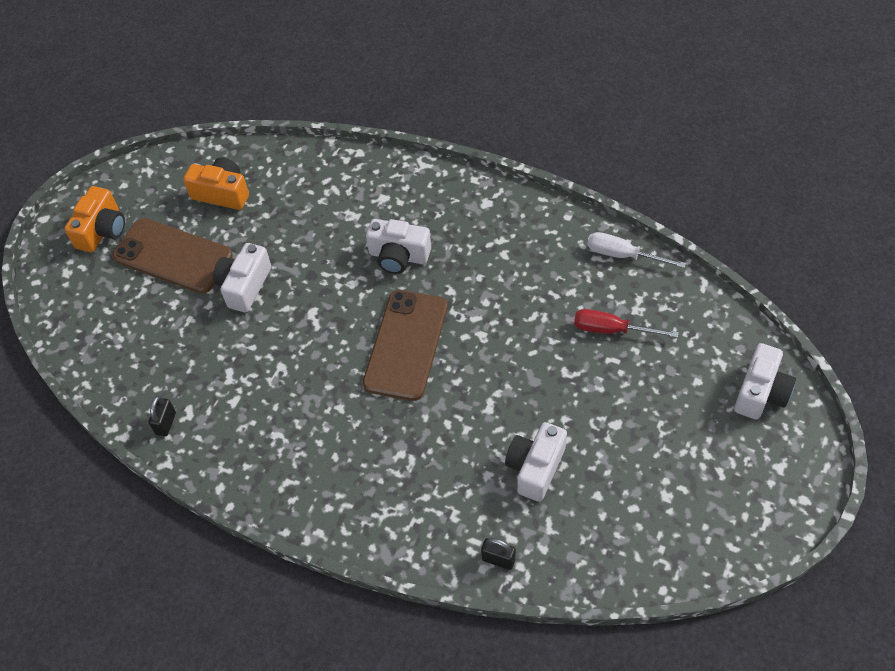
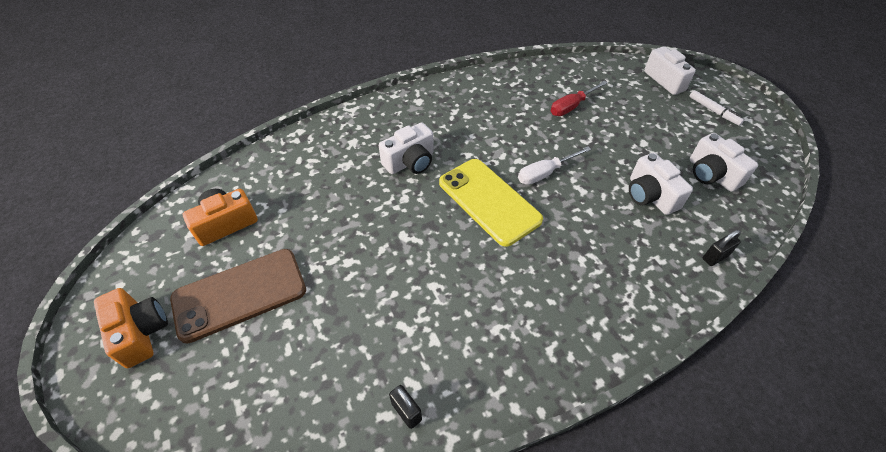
camera: 55 degrees left, 5 degrees down
(244, 286) = (330, 263): white camera -> white camera (711, 174)
(406, 345) = (489, 201): brown phone -> yellow phone
(623, 255) = (522, 74): white screwdriver -> white screwdriver (545, 173)
(746, 465) = (713, 111): none -> white marker

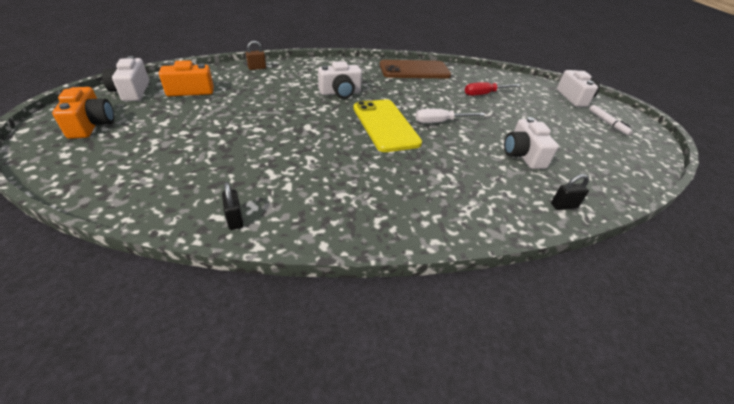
camera: 15 degrees right, 10 degrees down
(240, 294) = (170, 124): brown phone -> brown phone (414, 70)
(284, 151) = (257, 68): none -> brown padlock
(711, 174) = (587, 157): white camera -> white camera (132, 91)

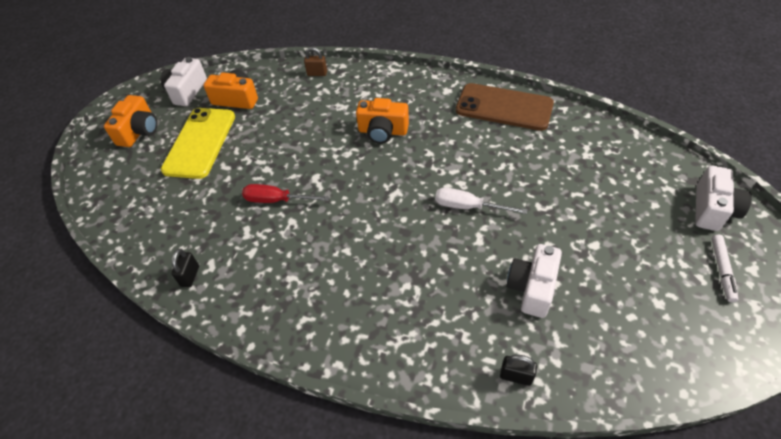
camera: 35 degrees right, 10 degrees up
(340, 92) = (383, 131): white camera -> orange camera
(385, 125) = (398, 196): yellow phone -> yellow phone (200, 143)
(484, 94) = (570, 171): red screwdriver -> red screwdriver (276, 200)

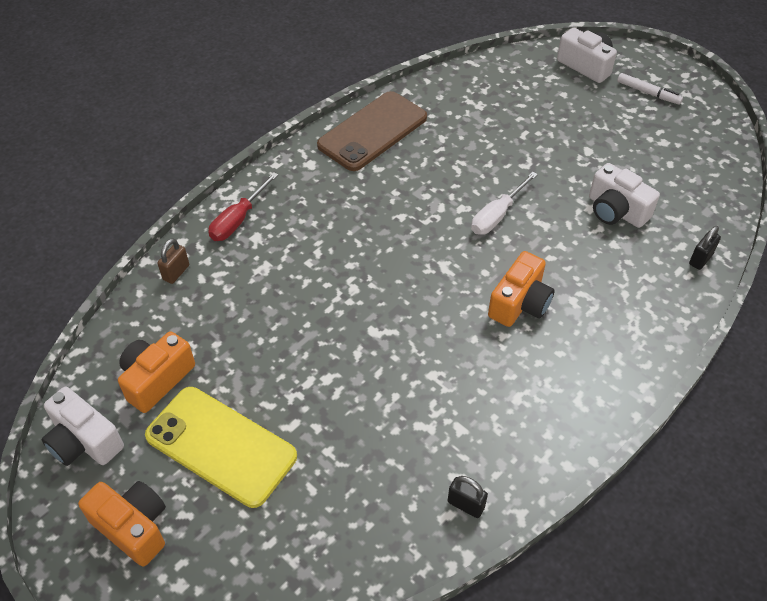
camera: 70 degrees left, 0 degrees up
(276, 200) = (389, 381): red screwdriver -> red screwdriver (238, 220)
(383, 131) = (338, 243): orange camera -> orange camera (520, 303)

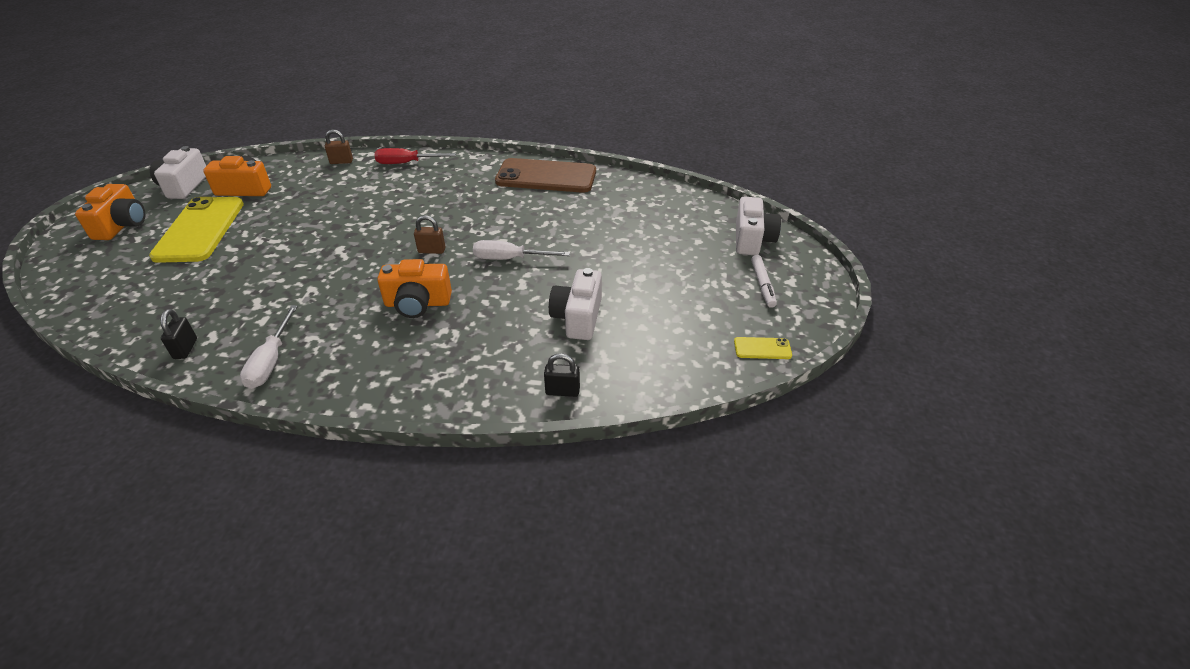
camera: 55 degrees right, 10 degrees down
(438, 262) = (431, 250): none -> brown padlock
(535, 438) = (271, 361): none -> white screwdriver
(720, 133) = (762, 348): none -> yellow phone

